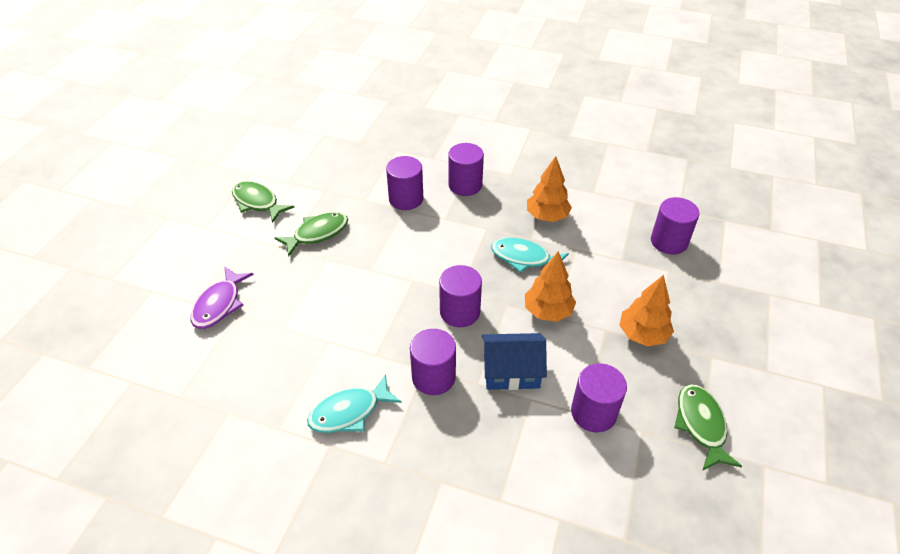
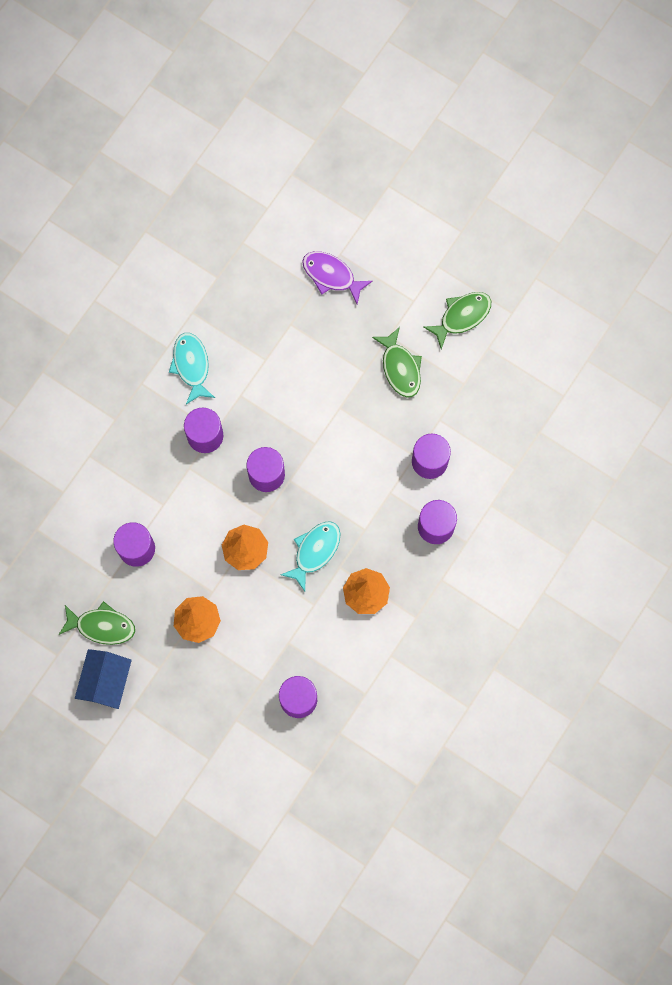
camera: 105 degrees right, 30 degrees up
(511, 371) = (192, 498): blue house -> blue house (106, 681)

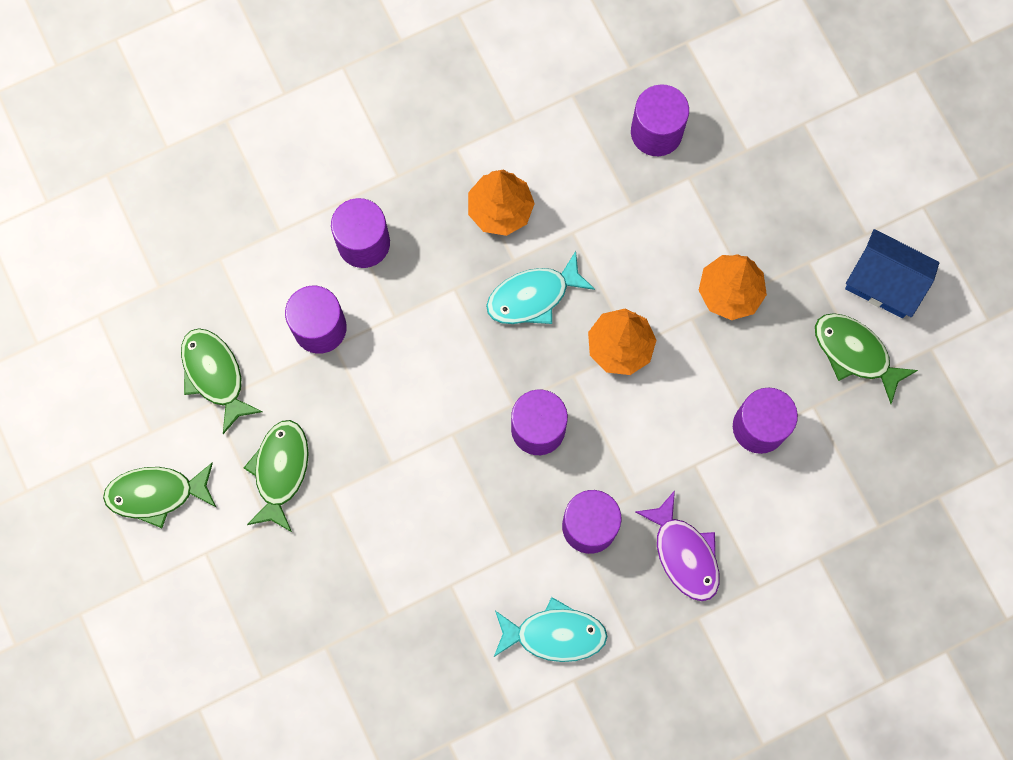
camera: 150 degrees left, 0 degrees up
(106, 681) = (884, 282): blue house -> blue house turned 75 degrees clockwise
(191, 366) = (554, 634): turquoise fish -> turquoise fish turned 105 degrees counterclockwise
(331, 275) = (292, 653): purple fish -> purple fish (684, 553)
(472, 400) = (215, 375): none -> green fish

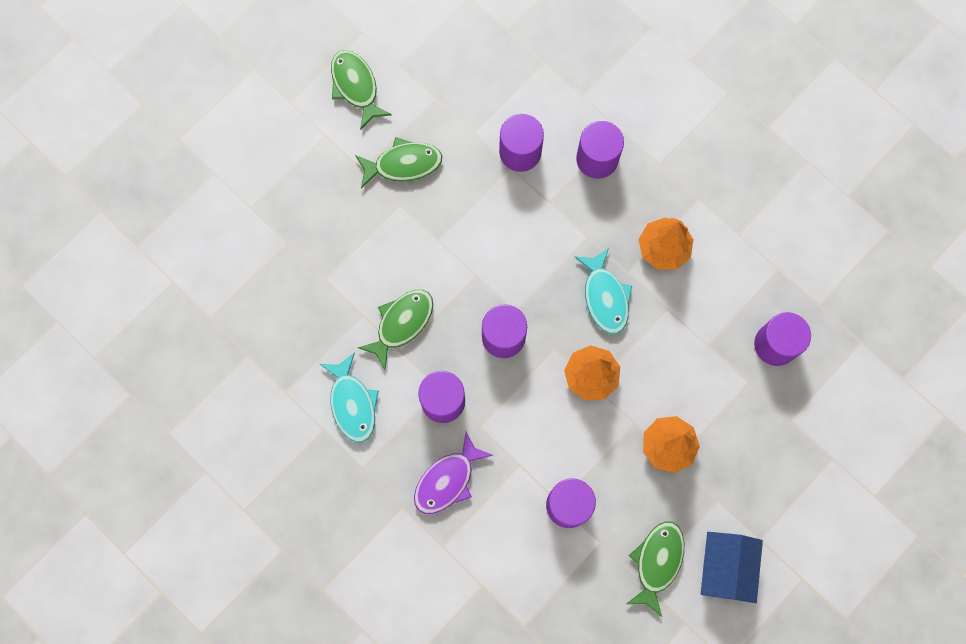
camera: 70 degrees right, 0 degrees up
(215, 375) = (456, 93): green fish -> green fish (401, 324)
(533, 296) = (605, 297): turquoise fish -> turquoise fish turned 150 degrees counterclockwise

